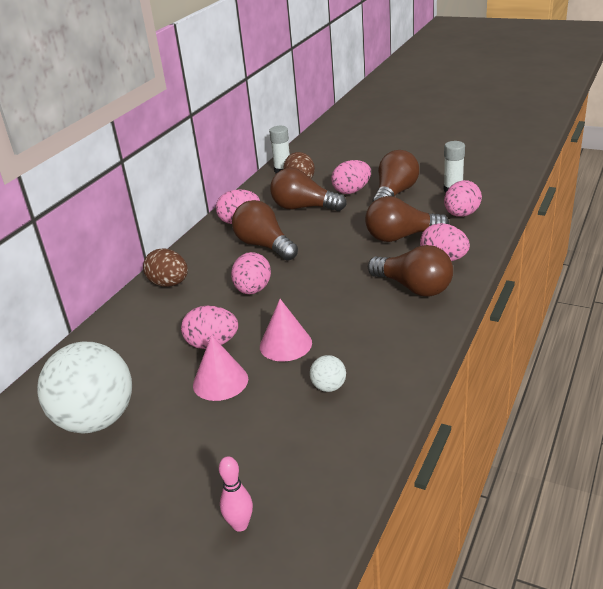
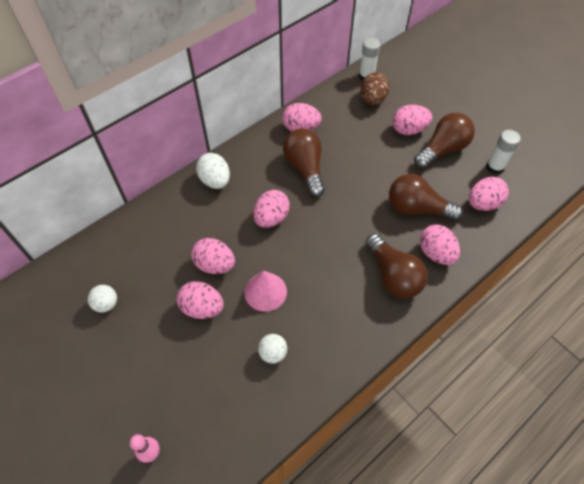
camera: 20 degrees right, 25 degrees up
(96, 420) = (106, 304): white ball -> white ball, size x0.42
(169, 284) = (215, 181): brown egg -> white egg
(220, 381) = (202, 308): pink cone -> pink egg
(303, 207) = (359, 134): brown light bulb -> none

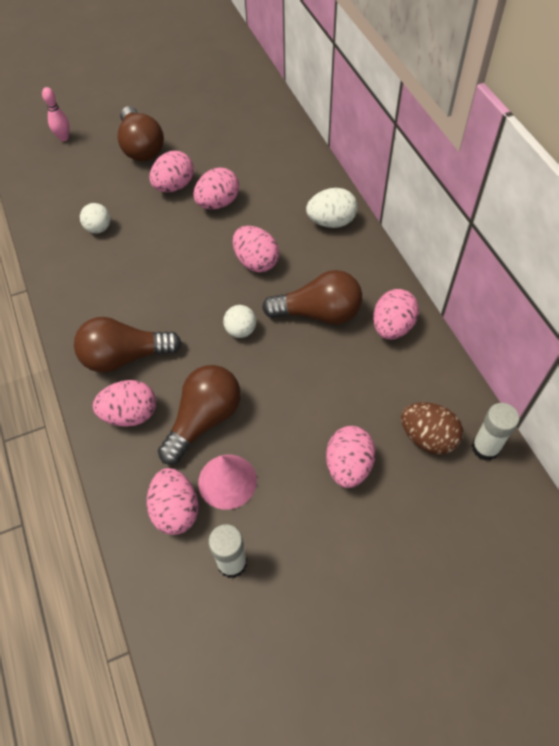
camera: 110 degrees right, 0 degrees up
(106, 304) = (213, 123): white ball -> white ball (241, 330)
(265, 291) = (166, 236): pink cone -> pink cone (227, 481)
(442, 149) = (293, 499): brown light bulb -> brown light bulb (141, 147)

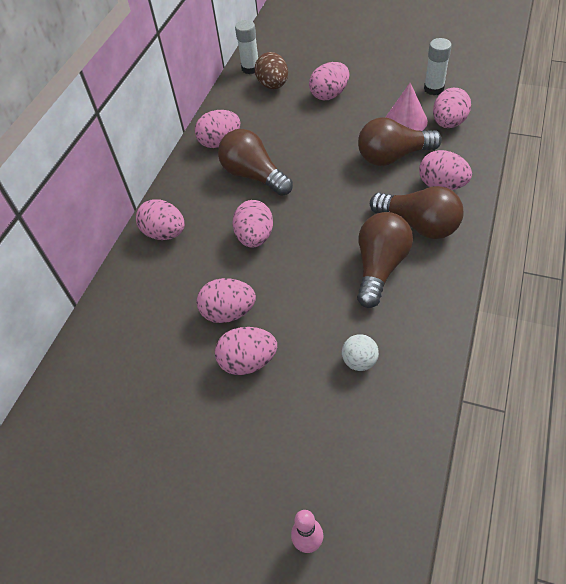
camera: 135 degrees left, 5 degrees down
(141, 147) = (233, 445): brown light bulb -> brown light bulb (380, 267)
(241, 330) = (317, 195): white ball -> none
(331, 222) = (165, 233): white egg -> pink egg

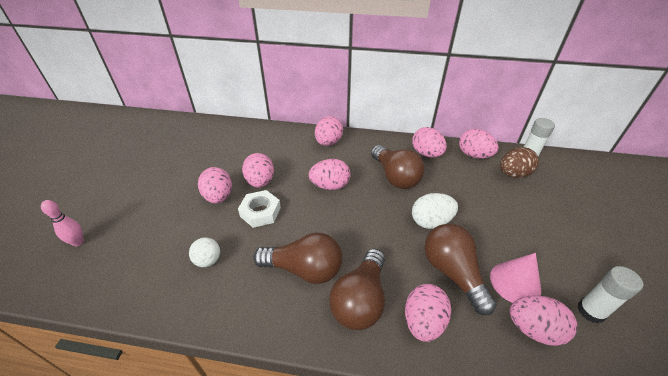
camera: 75 degrees right, 10 degrees down
(253, 175) = (395, 177): brown light bulb -> brown light bulb turned 120 degrees clockwise
(287, 310) = (260, 212): none -> white nut
(328, 159) = (431, 221): none -> white egg
(329, 95) = (522, 214): pink egg -> pink egg (474, 155)

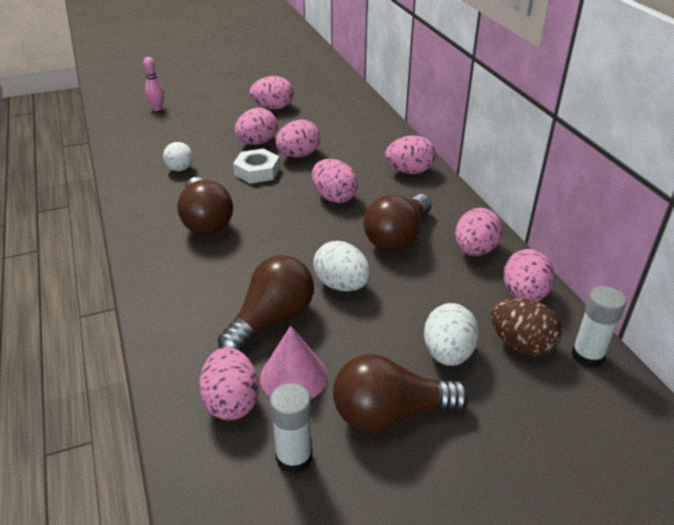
camera: 60 degrees right, 5 degrees down
(360, 300) = (191, 265): brown light bulb -> brown light bulb (390, 413)
(423, 321) = (191, 312): pink egg -> pink egg (273, 108)
(512, 203) = (448, 353): none -> white egg

